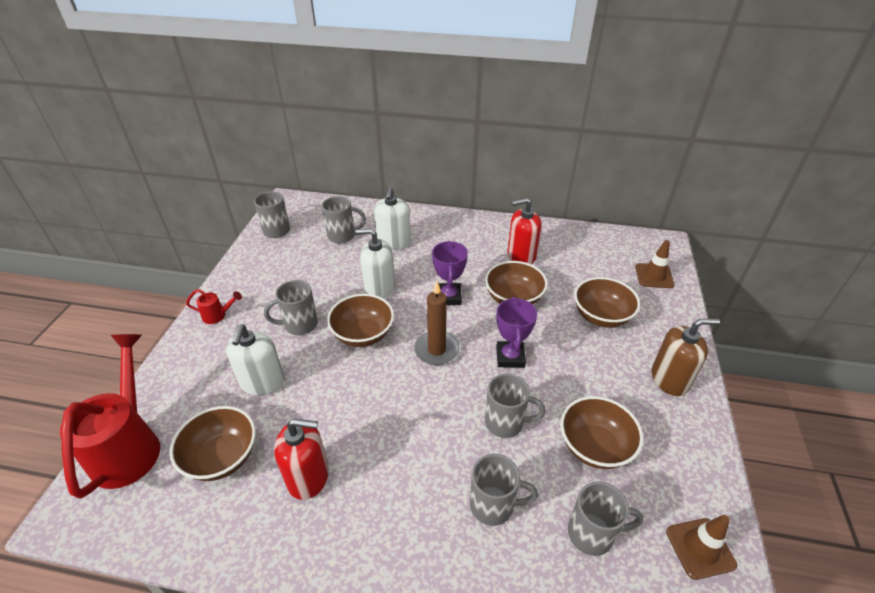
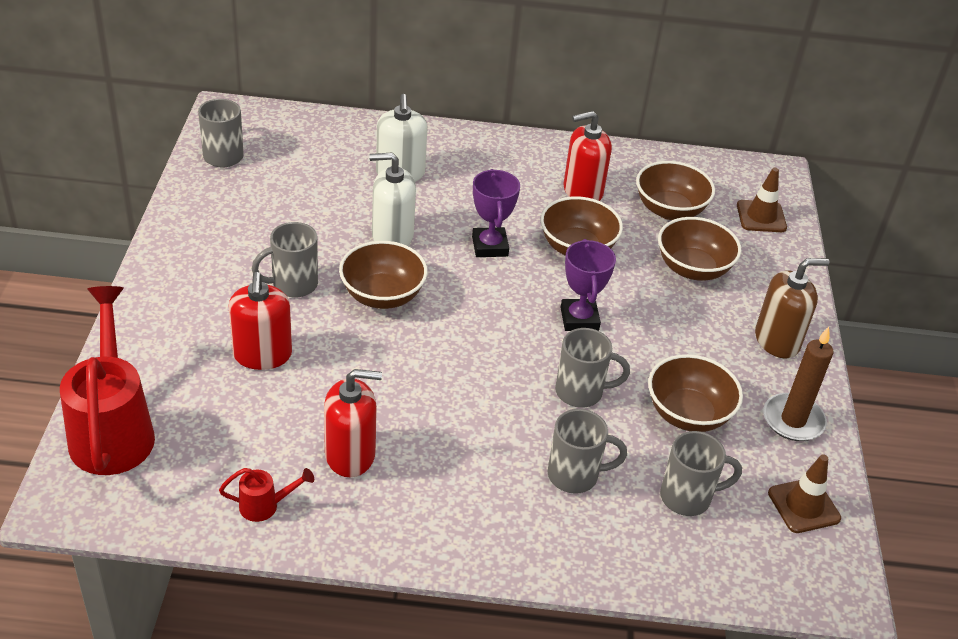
camera: 10 degrees left, 0 degrees up
(218, 316) = (175, 274): red watering can -> red watering can (266, 506)
(222, 457) = (237, 438): brown bowl -> brown bowl (669, 210)
(262, 382) = (262, 355): white soap dispenser -> red soap dispenser
(342, 236) = (323, 164): grey mug -> none
(436, 350) = (483, 312): brown candle -> brown candle (793, 420)

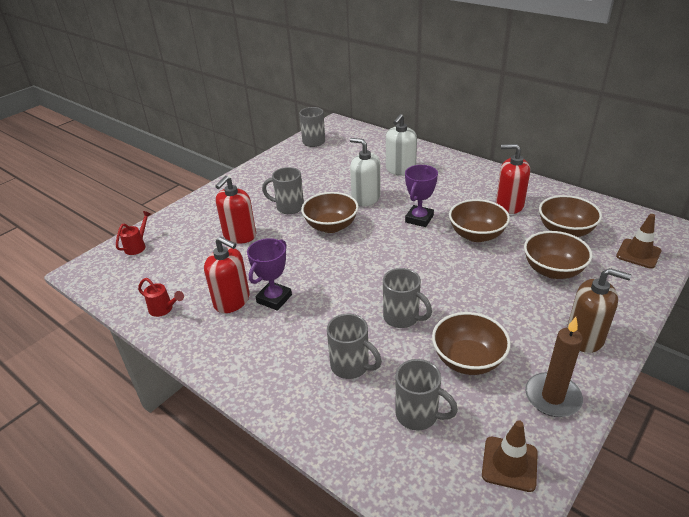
camera: 40 degrees right, 5 degrees down
(113, 429) = (137, 246): red watering can -> red watering can, size x0.43
(579, 319) = (441, 275): purple trophy -> purple trophy (274, 299)

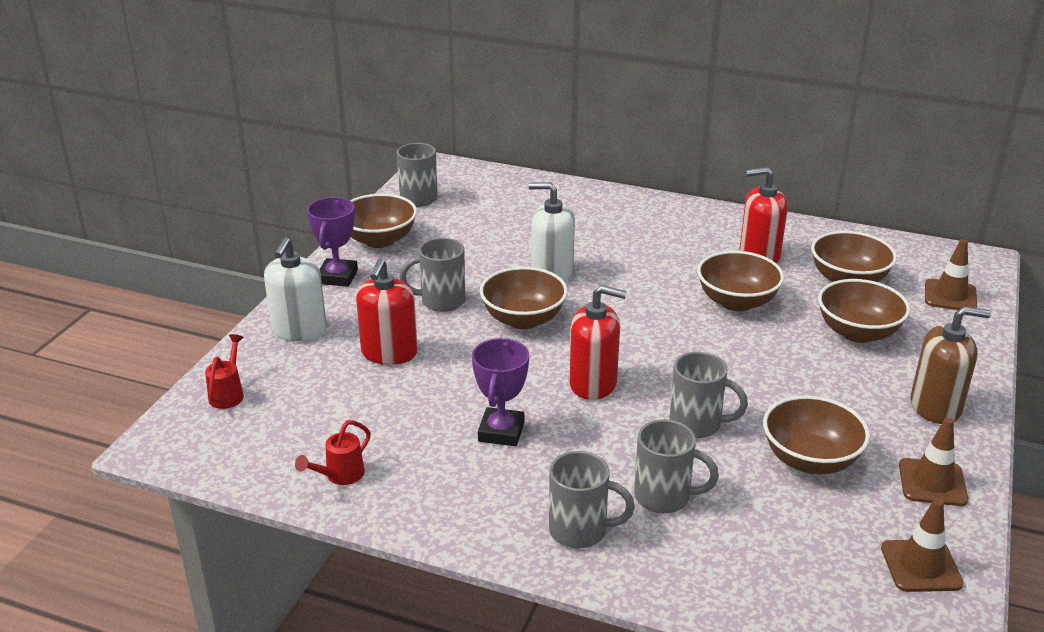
camera: 20 degrees left, 5 degrees down
(164, 309) = (339, 476): red watering can -> red watering can turned 120 degrees clockwise
(232, 301) = (439, 445): red soap dispenser -> red soap dispenser (593, 383)
(276, 164) = (379, 240): none -> brown bowl
(400, 170) = (579, 225): white soap dispenser -> white soap dispenser (299, 330)
(418, 415) = (784, 536): grey mug -> grey mug (580, 531)
(419, 219) = (646, 291): purple trophy -> purple trophy (337, 277)
(552, 397) = (932, 482): brown candle -> brown traffic cone

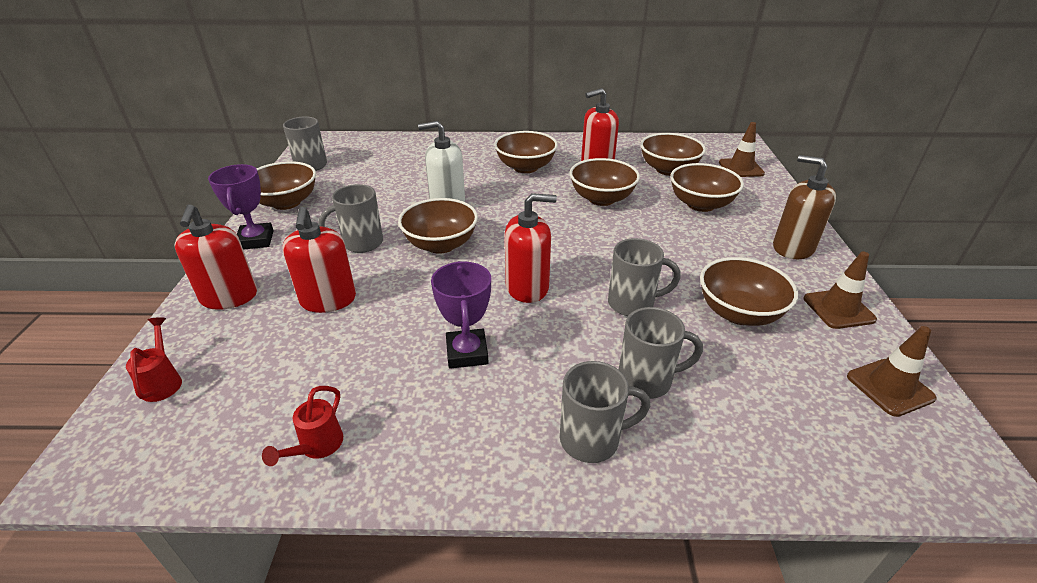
camera: 20 degrees left, 5 degrees up
(299, 330) = (229, 297): white soap dispenser -> red soap dispenser
(666, 245) = (525, 167): none -> brown bowl
(935, 407) = (793, 248): brown soap dispenser -> brown soap dispenser turned 120 degrees counterclockwise

